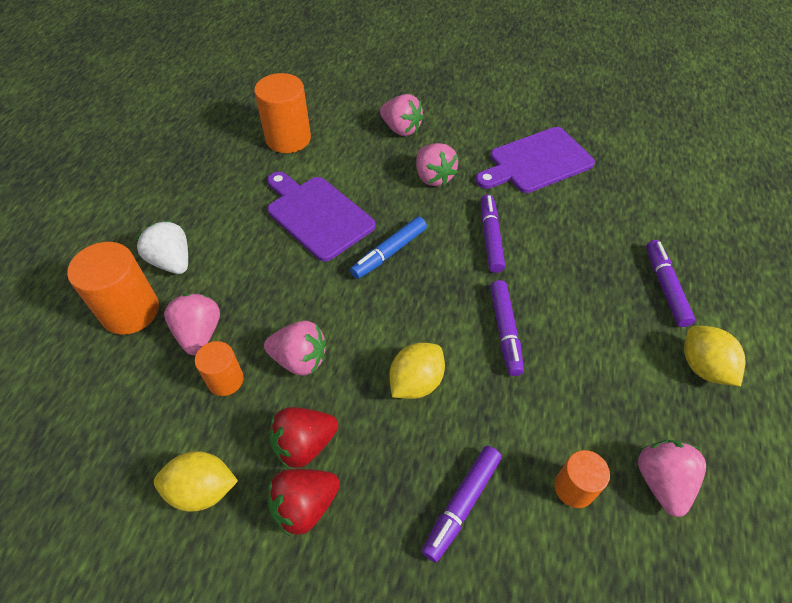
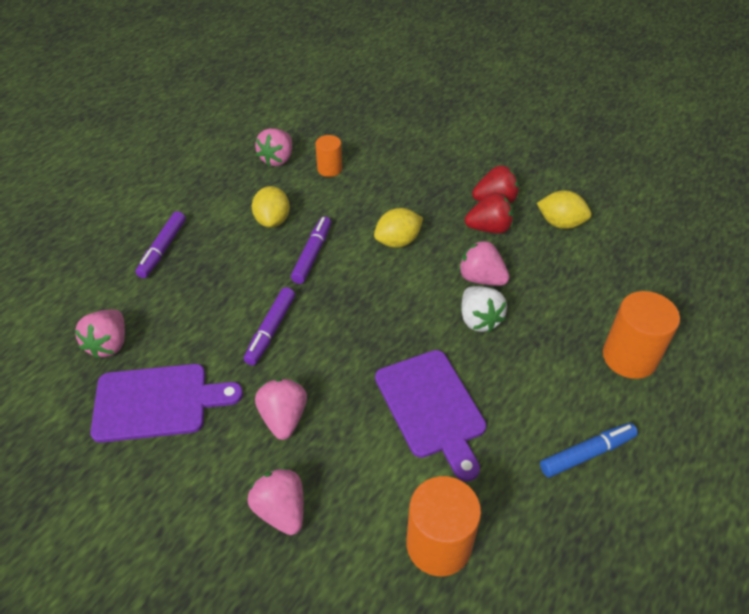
camera: 160 degrees left, 5 degrees down
(172, 261) = (593, 397): white strawberry -> white strawberry (479, 319)
(199, 333) = (564, 320): pink strawberry -> pink strawberry (109, 344)
(225, 380) = (542, 280): orange cylinder -> none
(389, 252) = (374, 344): blue marker -> blue marker (587, 454)
(462, 504) = (400, 178): purple marker -> none
(703, 367) = (193, 198): yellow lemon -> yellow lemon (272, 220)

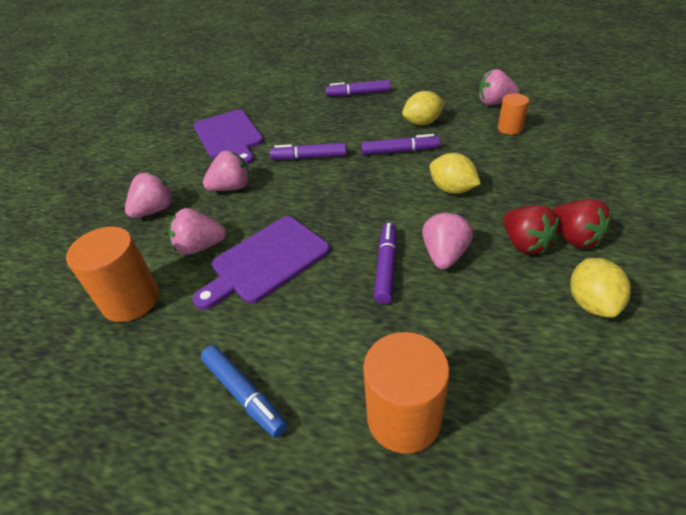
camera: 75 degrees right, 5 degrees down
(109, 344) = (268, 105): pink strawberry -> pink strawberry (200, 247)
(479, 319) = (386, 267): white strawberry -> purple marker

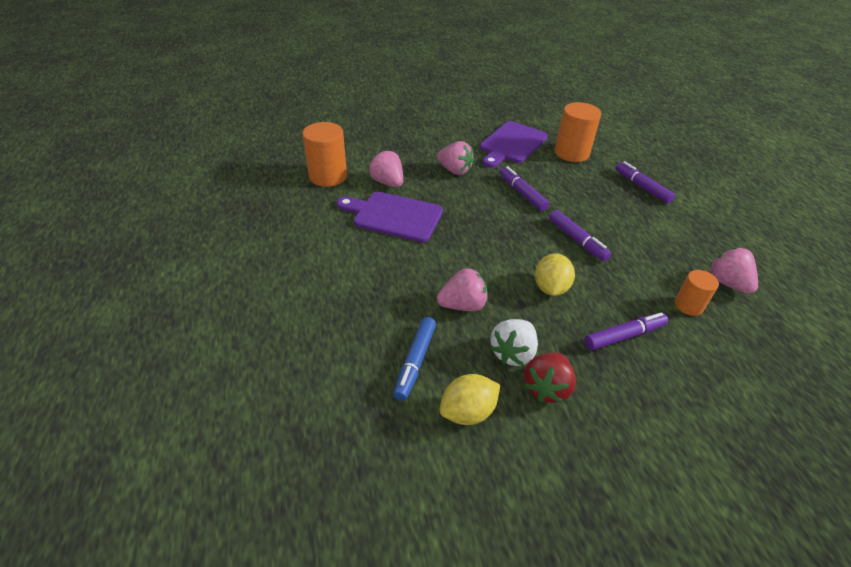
camera: 55 degrees right, 0 degrees up
(155, 210) = (406, 149): pink strawberry -> none
(244, 394) = (286, 249): blue marker -> blue marker (415, 362)
(386, 267) = (428, 276): purple marker -> purple marker (624, 336)
(404, 418) = (302, 325): orange cylinder -> orange cylinder (571, 153)
(422, 123) = (635, 241): yellow lemon -> none
(525, 243) = (513, 353): red strawberry -> white strawberry

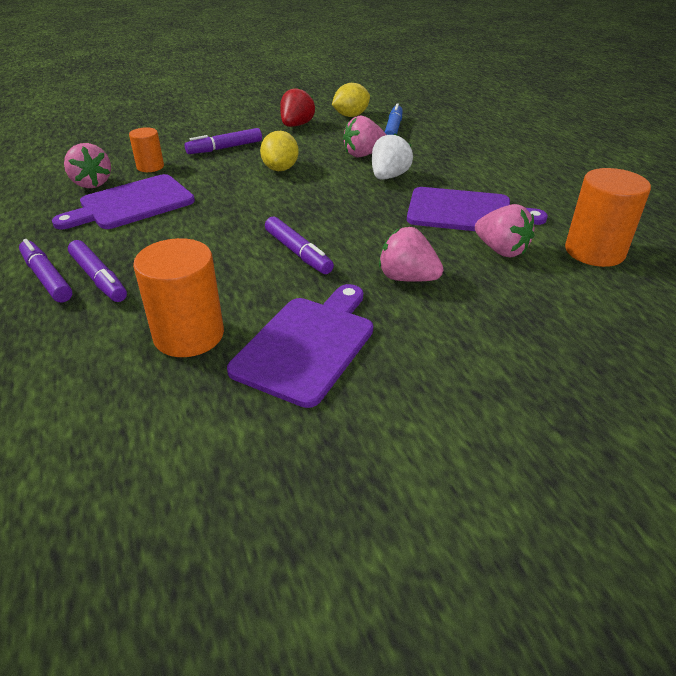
camera: 175 degrees right, 5 degrees down
(513, 353) = (319, 136): white strawberry -> white strawberry (389, 177)
(577, 240) = (237, 205): purple marker -> purple marker (47, 278)
(668, 251) = (132, 204): none -> purple cutting board

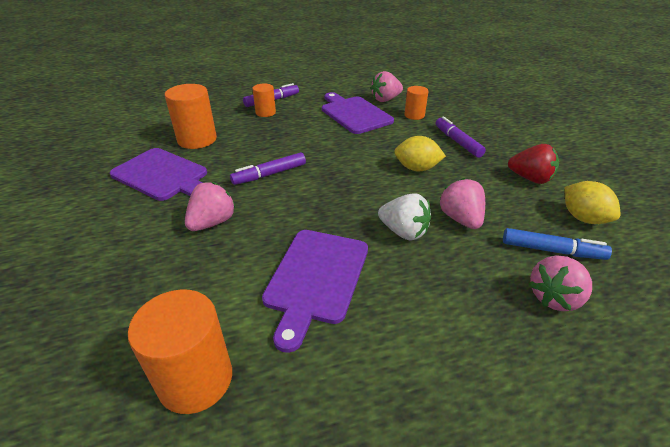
camera: 95 degrees right, 0 degrees up
(99, 278) = (265, 112): purple marker -> orange cylinder
(501, 250) = (230, 290): pink strawberry -> pink strawberry (554, 297)

